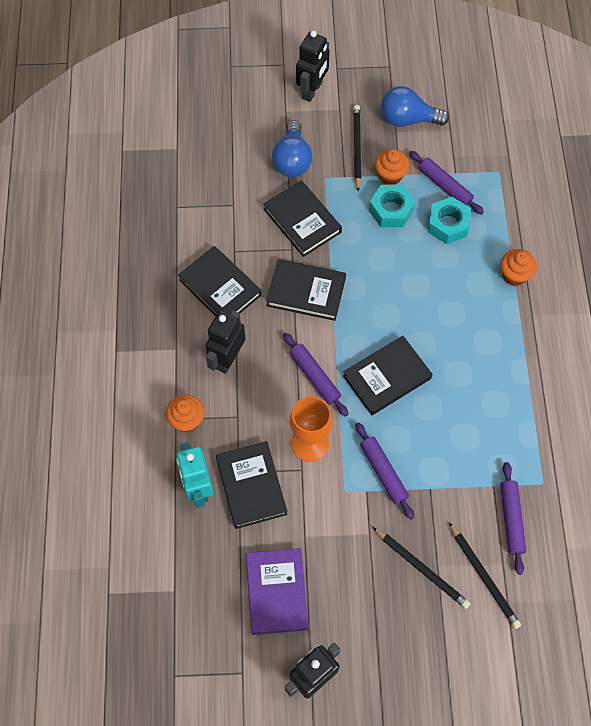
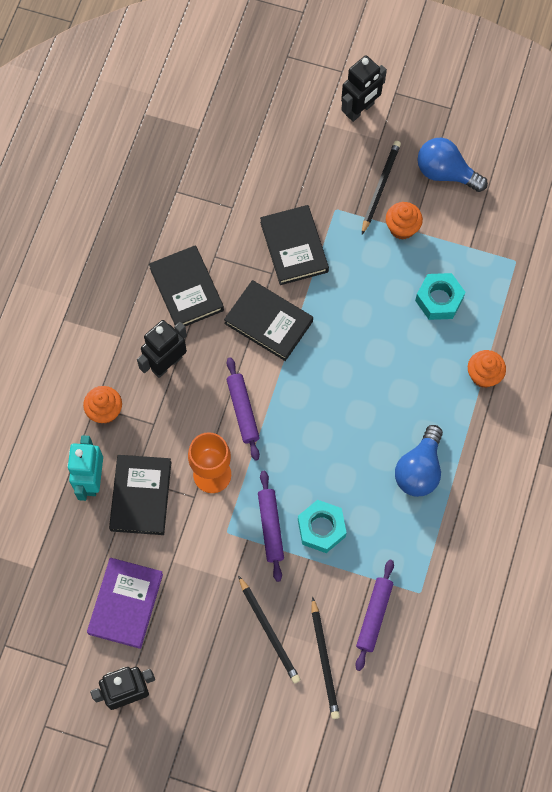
camera: 20 degrees right, 5 degrees up
(292, 160) = (309, 179): blue light bulb -> blue light bulb (419, 469)
(387, 377) = (312, 435): black book -> none
(391, 210) = (387, 265): turquoise nut -> turquoise nut (321, 528)
(444, 186) = (453, 258): purple rolling pin -> none

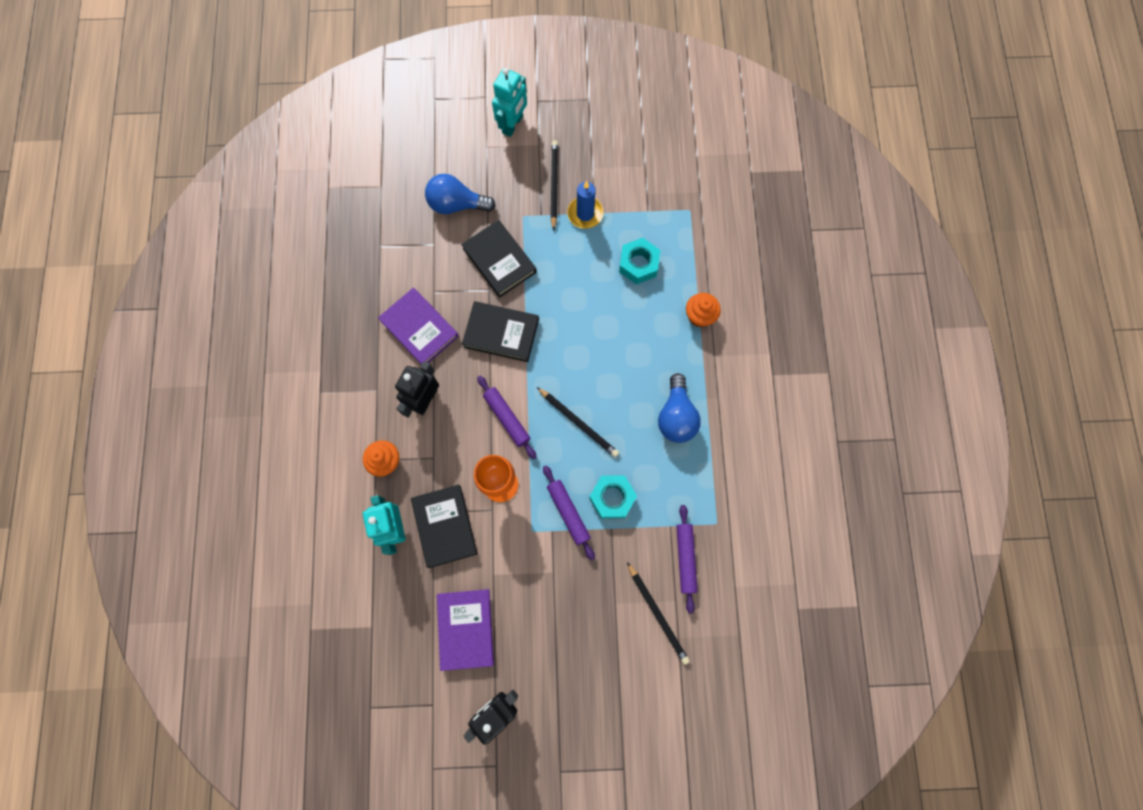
camera: 20 degrees left, 5 degrees up
(186, 289) = (419, 328): black book -> purple book
(269, 631) = (600, 606): black pencil -> black pencil (578, 423)
(360, 110) = (513, 125): black robot -> turquoise robot
(402, 228) = (585, 213): orange cupcake -> blue candle
(445, 173) = (604, 155): blue light bulb -> blue light bulb (456, 204)

